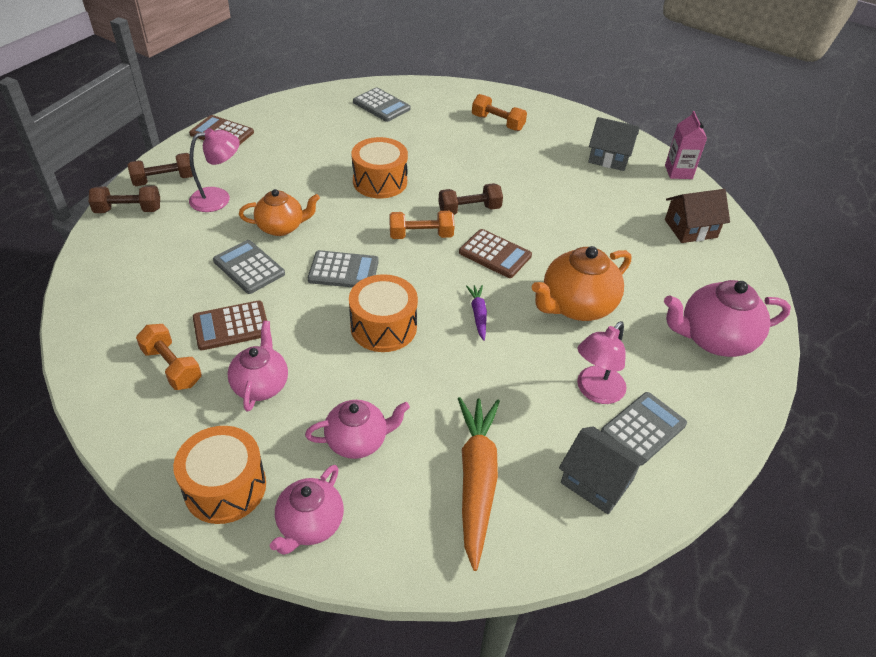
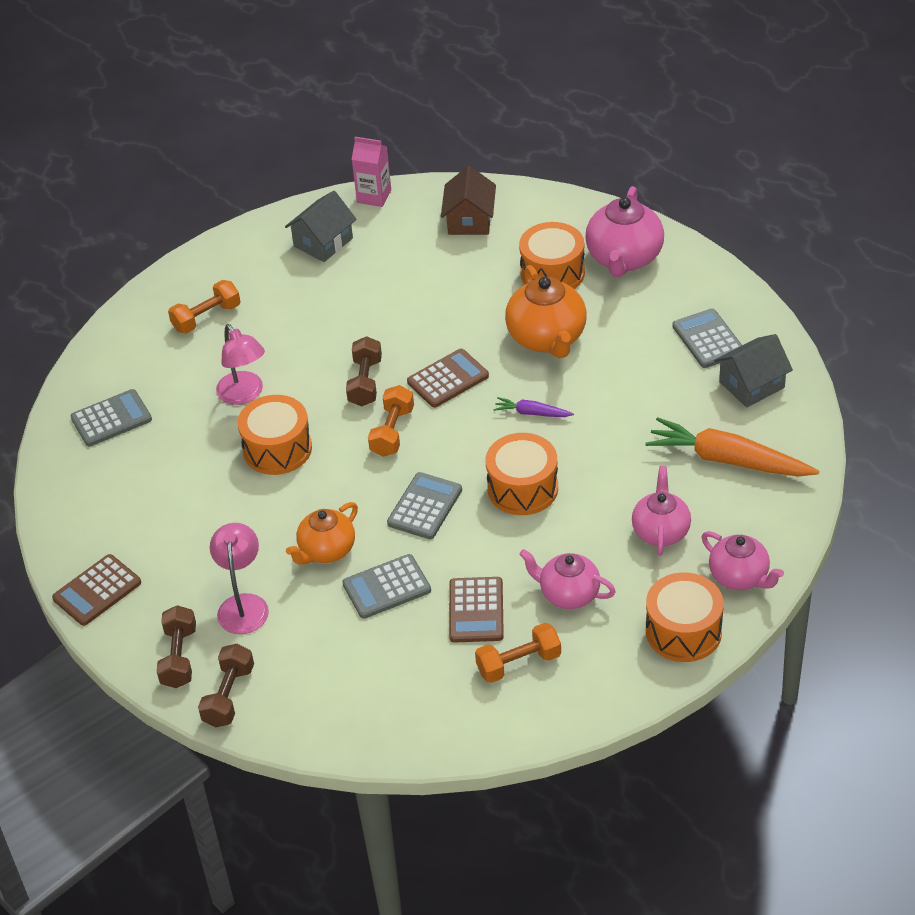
camera: 65 degrees left, 0 degrees up
(281, 227) = (326, 551): orange teapot -> orange teapot turned 150 degrees counterclockwise
(595, 392) = (658, 357): pink lamp -> pink lamp (244, 394)
(661, 293) = (552, 273): none -> orange drum

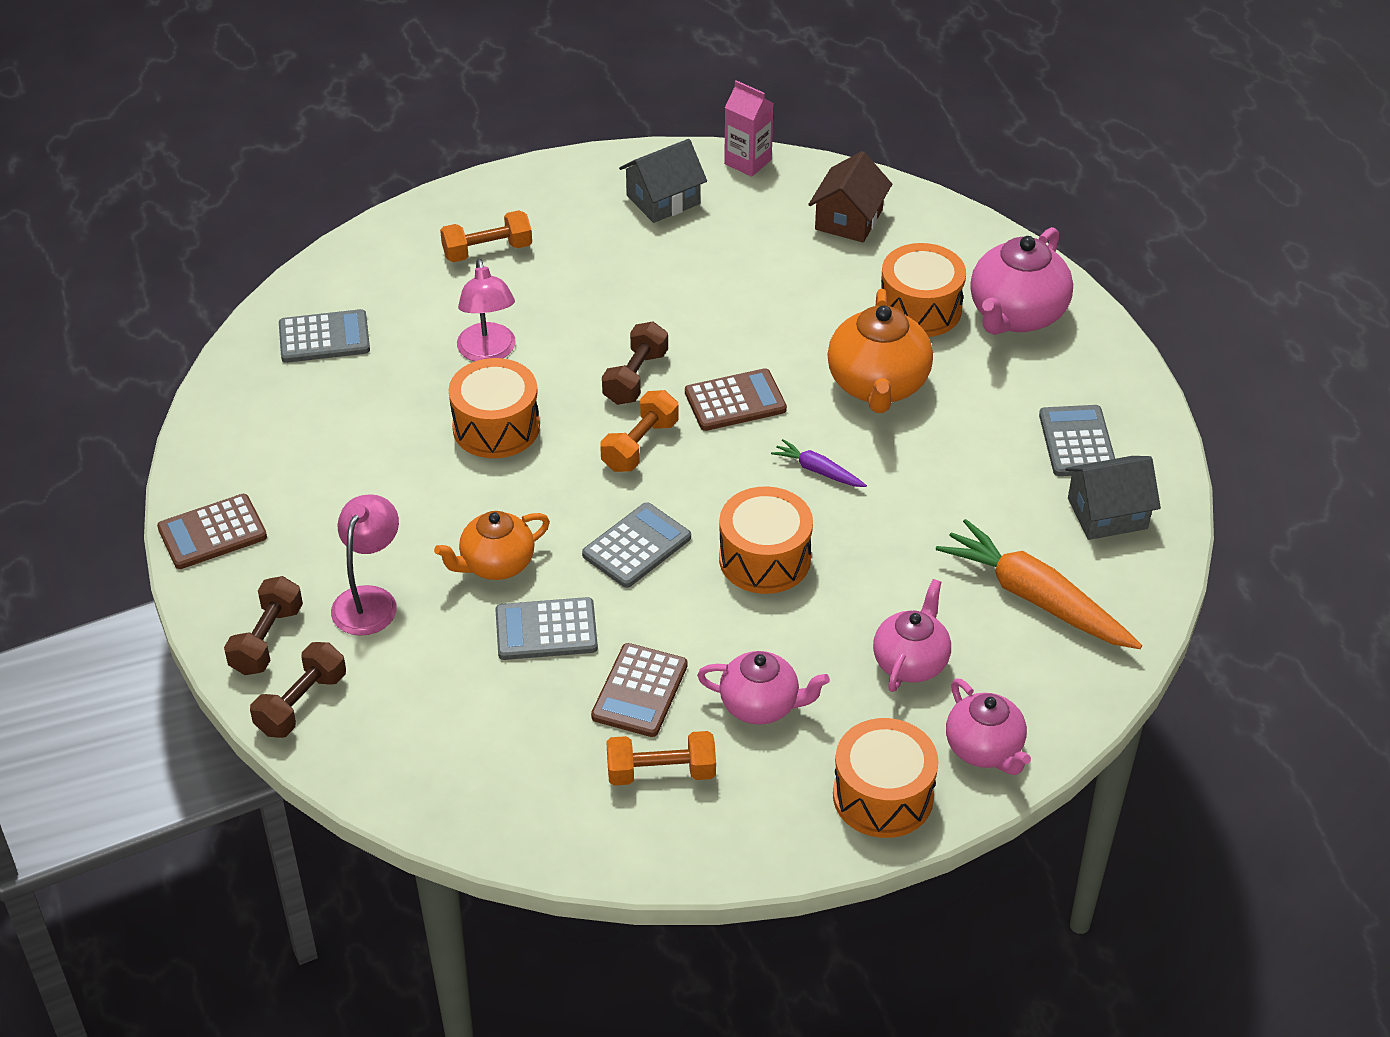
camera: 15 degrees right, 0 degrees up
(568, 594) = (761, 705): pink teapot -> pink teapot turned 150 degrees clockwise

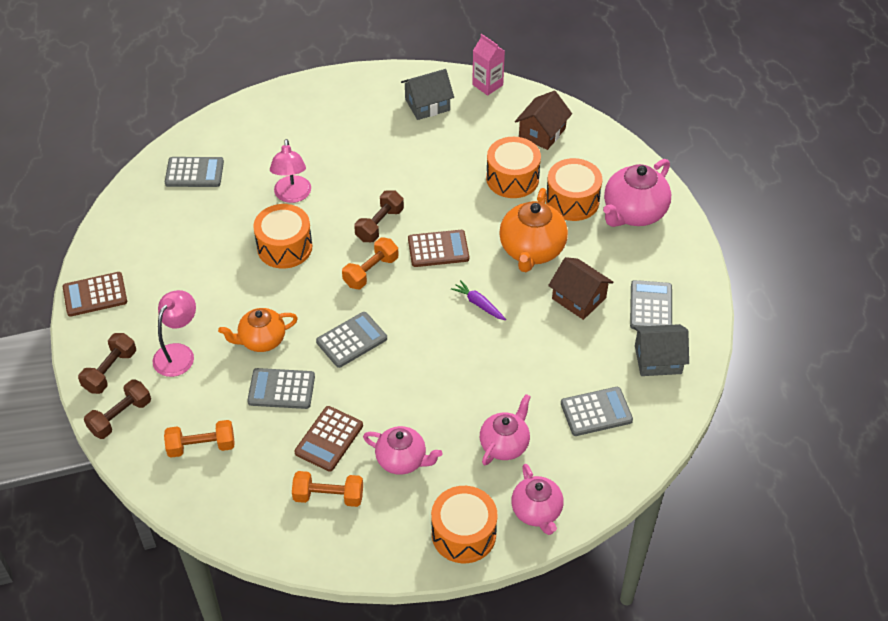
camera: 10 degrees right, 5 degrees up
(487, 251) = (309, 126): orange dumbbell -> orange dumbbell (201, 446)
(764, 559) = (429, 360): orange drum -> orange drum (512, 178)
(967, 444) = (579, 298): none -> brown house
(1035, 598) = (596, 412): orange carrot -> grey calculator

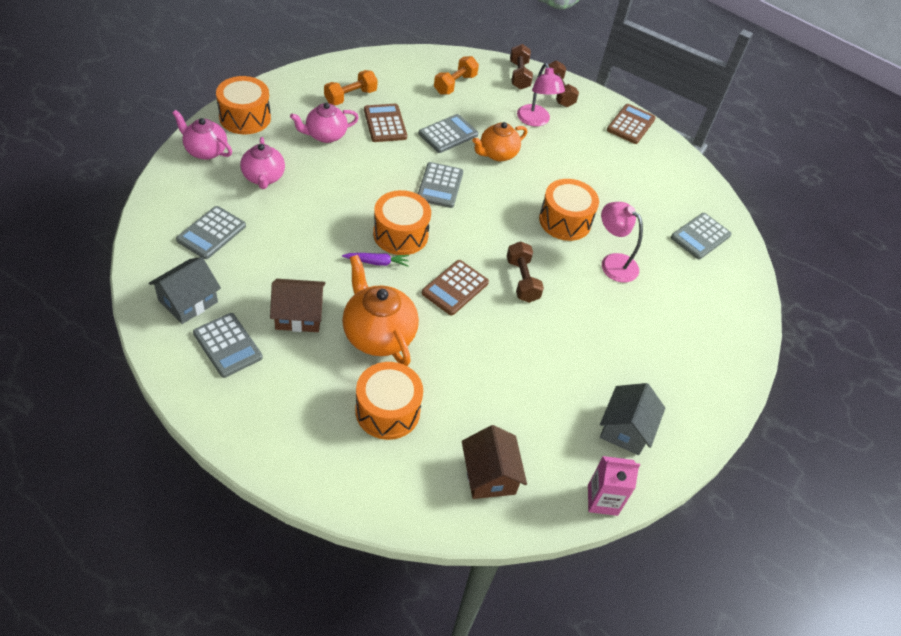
camera: 130 degrees right, 0 degrees up
(261, 340) = (497, 154): orange teapot -> orange teapot turned 150 degrees counterclockwise
(371, 271) = (484, 239): orange dumbbell -> none
(512, 178) = (464, 398): orange drum -> orange drum (400, 234)
(633, 213) = (316, 437): pink teapot -> none

